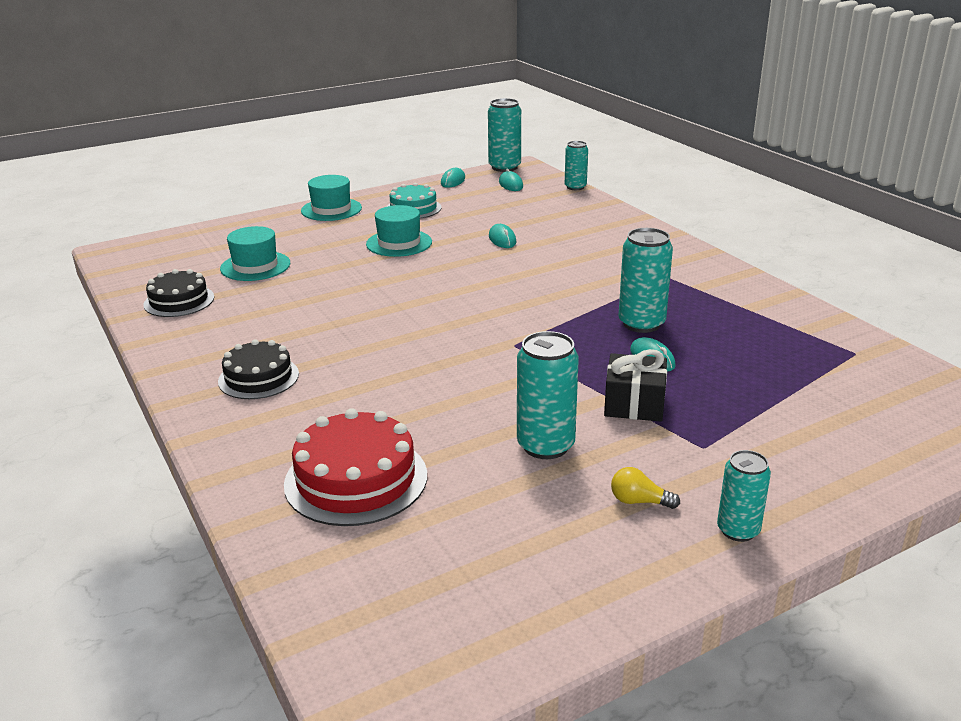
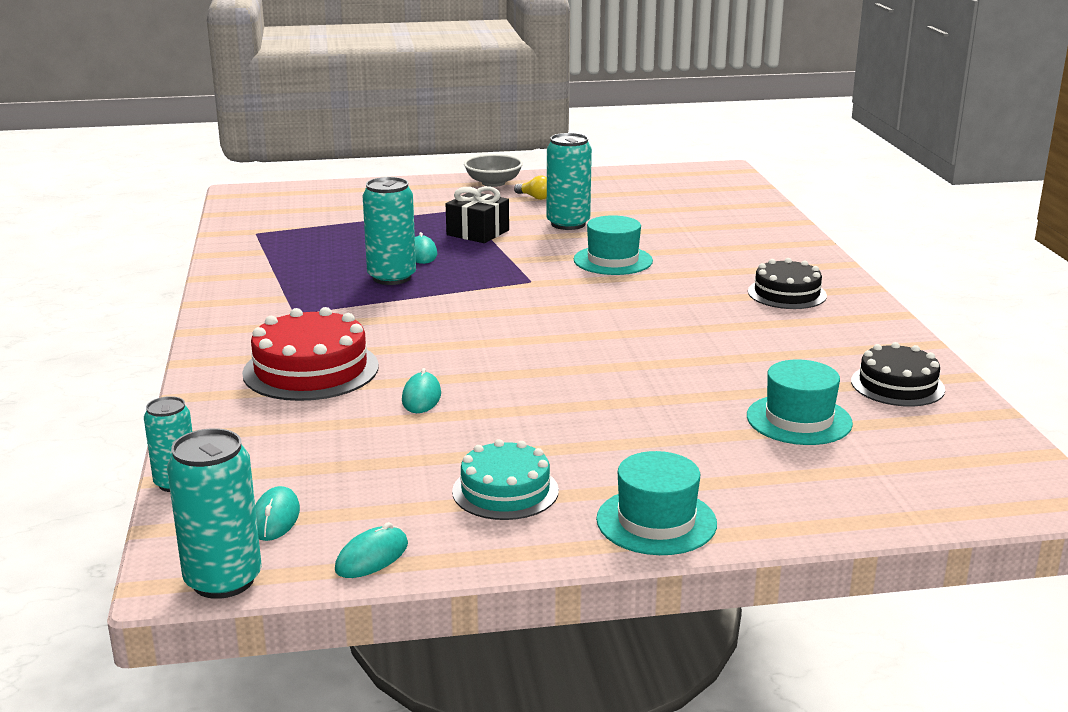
camera: 160 degrees left, 5 degrees down
(356, 479) = (713, 228): red cake -> red cake (311, 370)
(399, 243) = (573, 420): turquoise hat -> turquoise hat (613, 260)
(738, 530) = (493, 183): turquoise can -> grey bowl

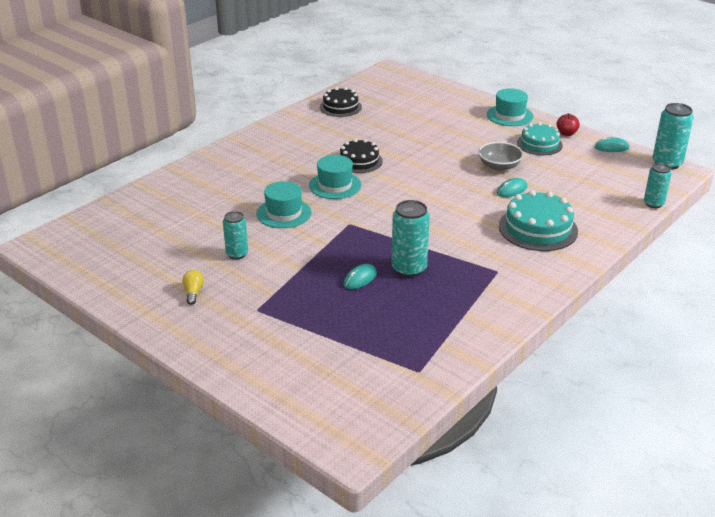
camera: 130 degrees left, 10 degrees up
(275, 518) = (629, 173): turquoise mouse -> none
(311, 370) = (538, 228): red cake -> turquoise cake
(477, 233) = (296, 278): black gift -> none
(493, 183) = (177, 329): grey bowl -> grey bowl (499, 166)
(496, 541) = (566, 133): none -> red apple
(568, 224) = (237, 254): turquoise can -> turquoise can, size x0.64
(787, 293) = (268, 153): black cake -> black cake (359, 161)
(799, 420) = (400, 115): turquoise hat -> turquoise hat (335, 185)

